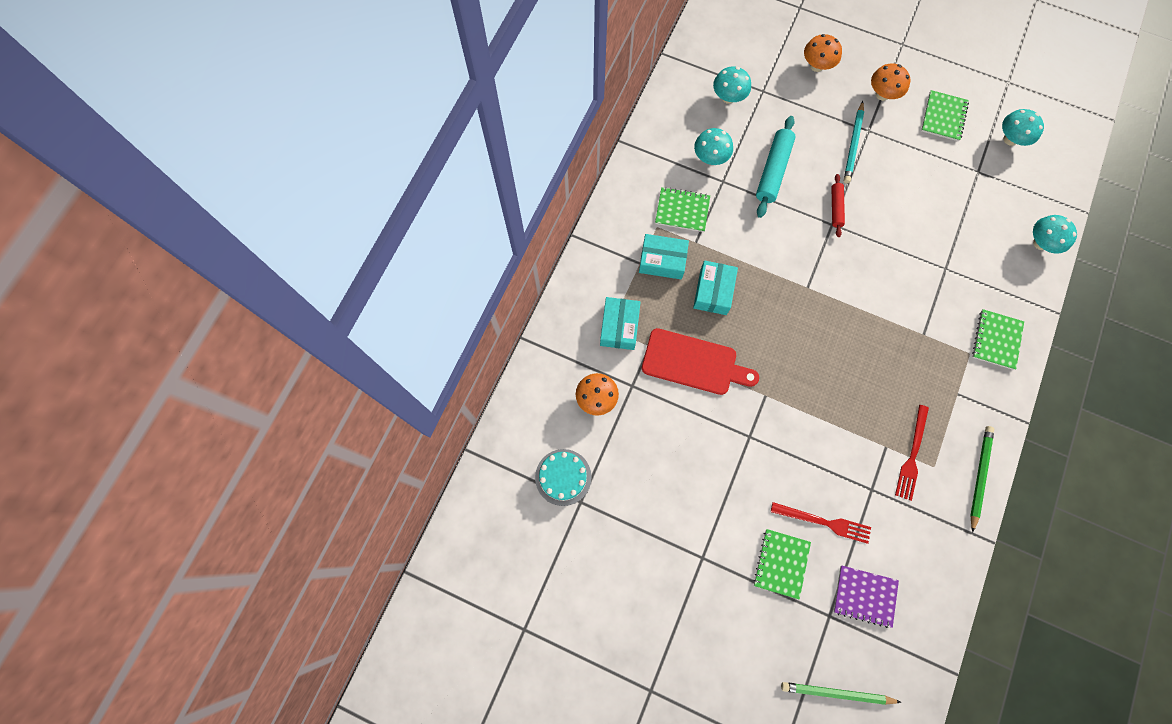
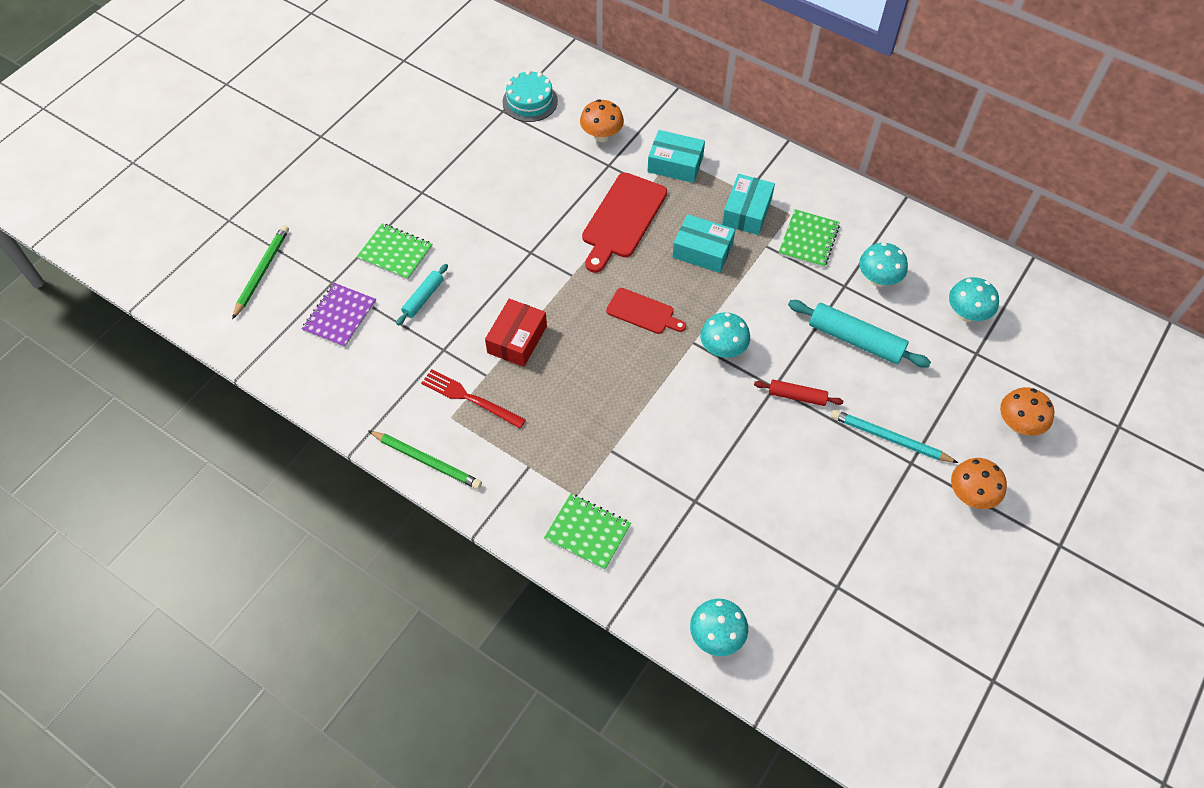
camera: 100 degrees right, 15 degrees down
(789, 330) = (643, 312): none -> red cutting board
(824, 522) = (423, 298): red fork -> turquoise rolling pin
(844, 428) = (517, 339): none -> red box
(943, 117) = (931, 566): green notebook -> none
(1010, 139) = (889, 649): turquoise mushroom -> turquoise mushroom (722, 349)

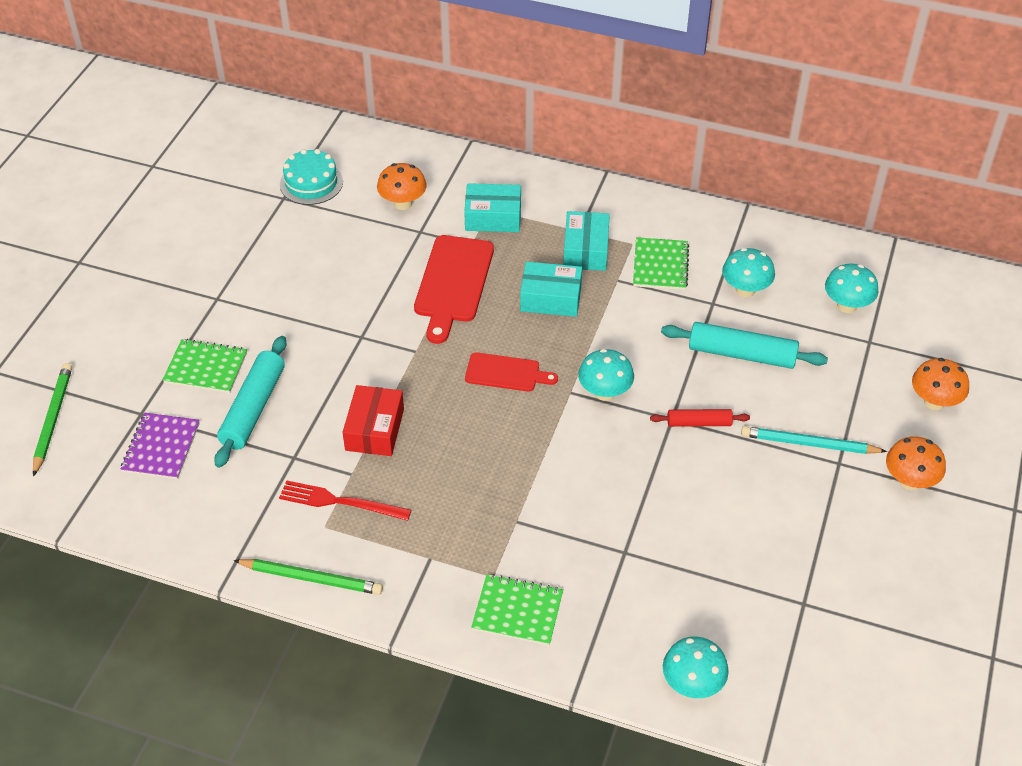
camera: 15 degrees left, 10 degrees down
(423, 298) = (253, 408): turquoise rolling pin -> turquoise rolling pin, size x1.74

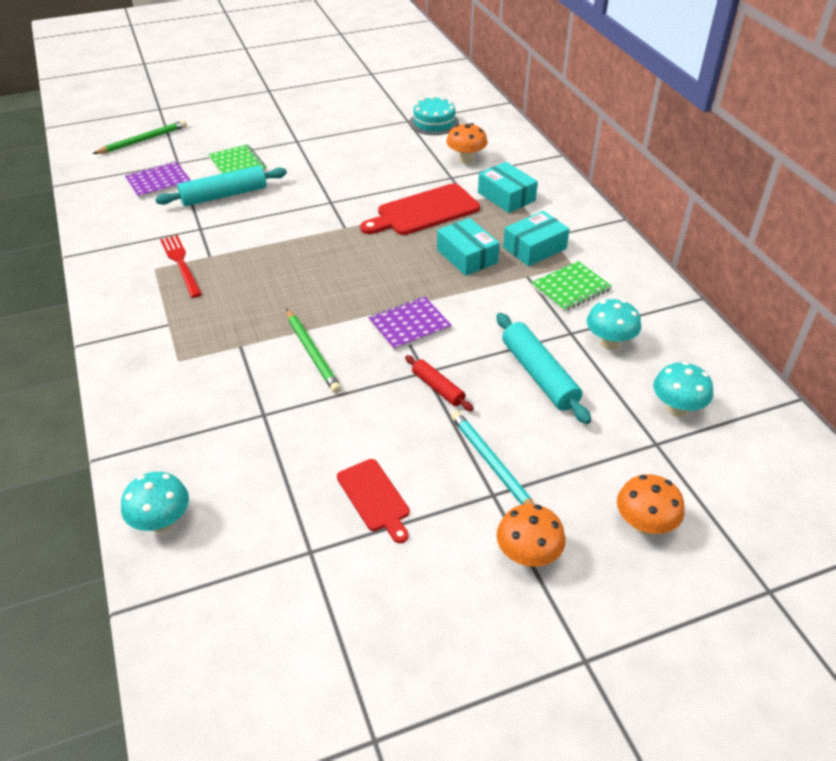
camera: 50 degrees right, 5 degrees down
(311, 578) = (105, 285): green pencil -> green pencil (312, 353)
(375, 429) = (257, 246): red box -> none
(506, 373) = (372, 272): red cutting board -> red cutting board (375, 498)
(517, 611) = (155, 388): green notebook -> none
(604, 392) = (409, 325): turquoise mushroom -> purple notebook

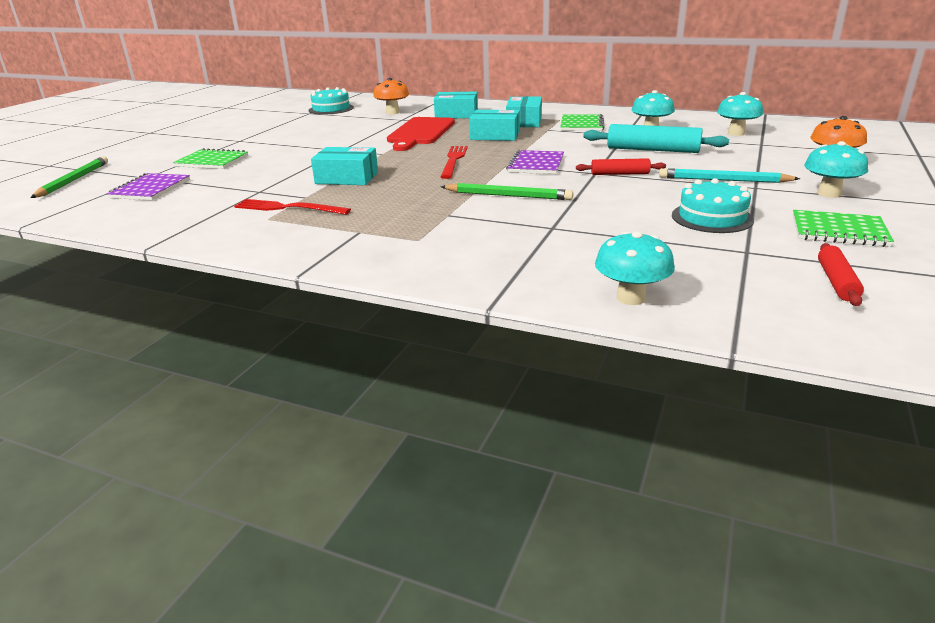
camera: 45 degrees left, 15 degrees down
(224, 195) = (239, 174): turquoise rolling pin -> none
(268, 248) = (347, 178): none -> turquoise box
(287, 632) = (837, 282): none -> red rolling pin
(369, 274) = (453, 160): none -> red fork
(375, 498) = (712, 217): red cutting board -> turquoise cake
(418, 596) = (838, 231): none -> green notebook
(527, 555) = (829, 194): orange mushroom -> turquoise mushroom

